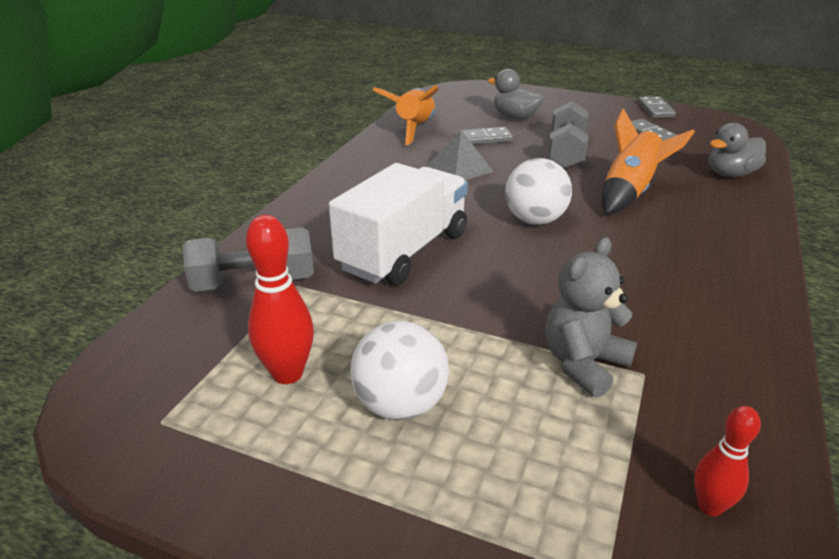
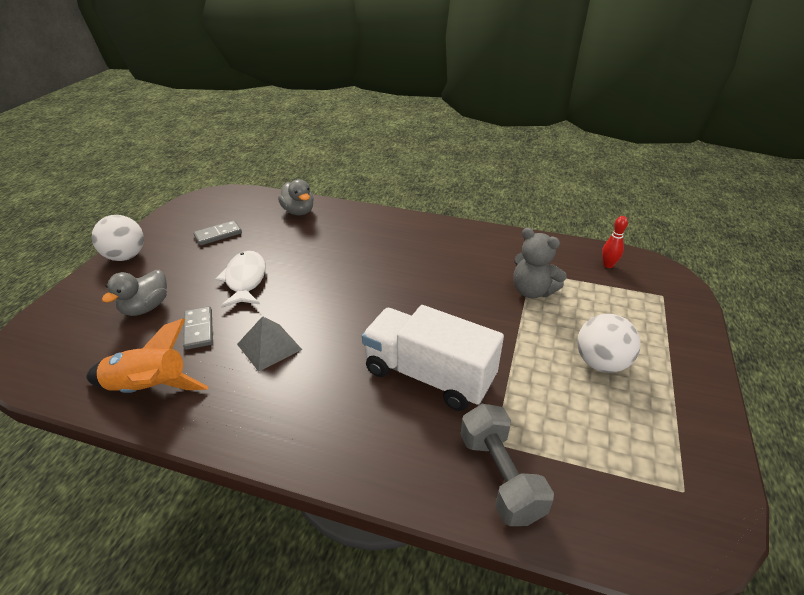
camera: 95 degrees left, 5 degrees up
(287, 373) = (602, 424): red bowling pin -> none
(535, 220) = (370, 302): white ball -> white ball (126, 256)
(565, 152) = (245, 280): grey dumbbell -> white fish
(630, 192) = (324, 255): orange rocket -> none
(655, 109) = (163, 225): grey domino -> none

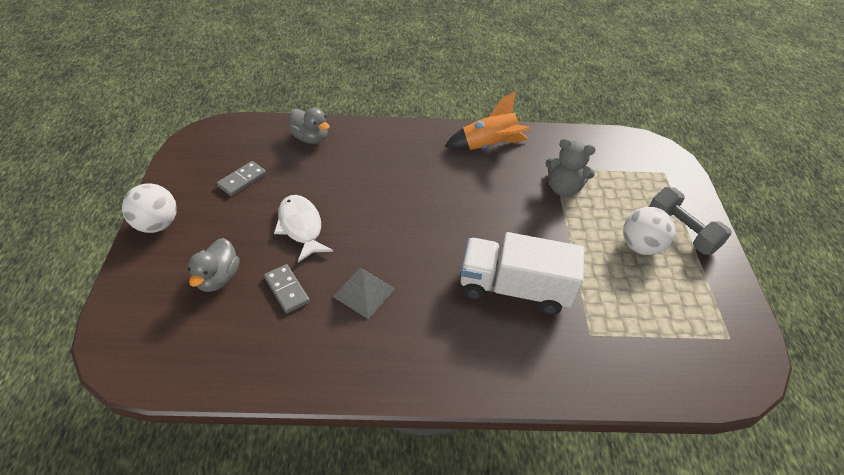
camera: 20 degrees left, 10 degrees up
(149, 388) = (276, 359): orange rocket -> orange rocket (489, 146)
(500, 476) = (604, 361): grey dumbbell -> grey dumbbell (681, 231)
(608, 265) = (613, 150): red bowling pin -> none

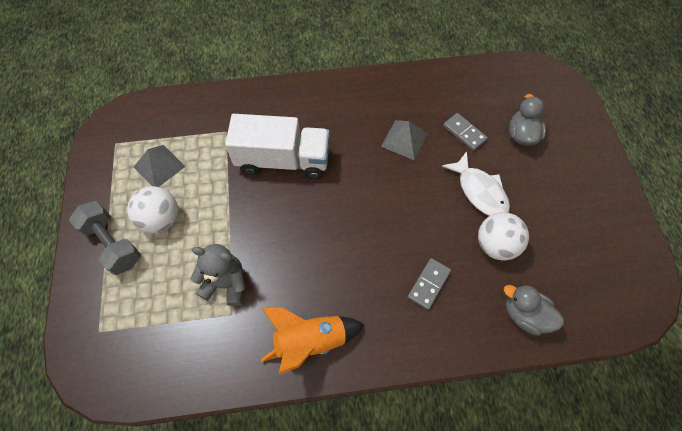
camera: 175 degrees right, 15 degrees up
(157, 224) = (604, 174): white ball -> white ball (495, 245)
(242, 180) = (563, 237): grey domino -> grey domino (429, 284)
(662, 301) = (159, 166): none -> grey pyramid

